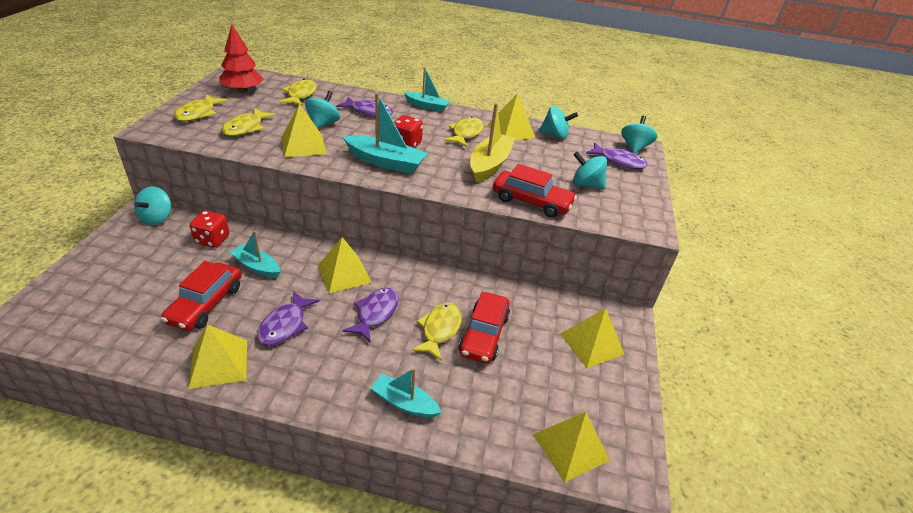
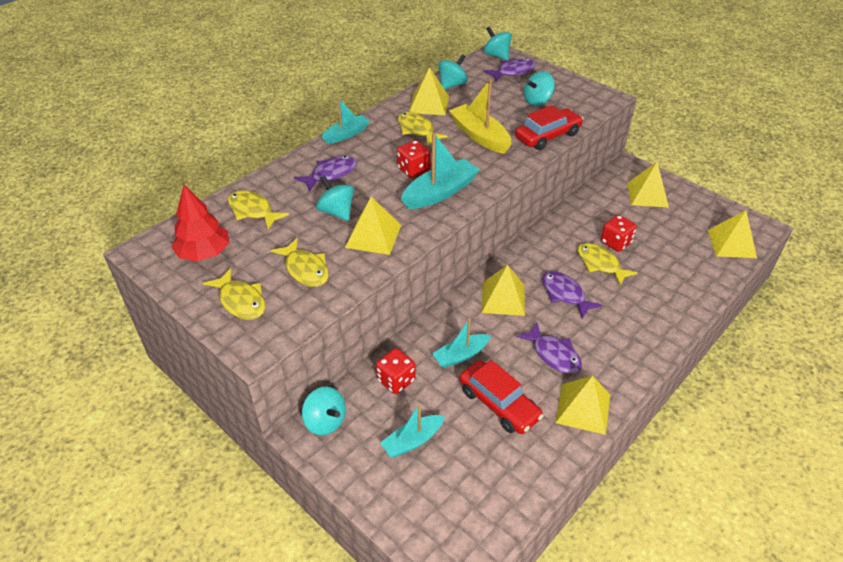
camera: 55 degrees left, 5 degrees up
(404, 403) = (667, 308): turquoise boat -> turquoise boat (412, 441)
(484, 334) = (615, 243): red car -> red dice

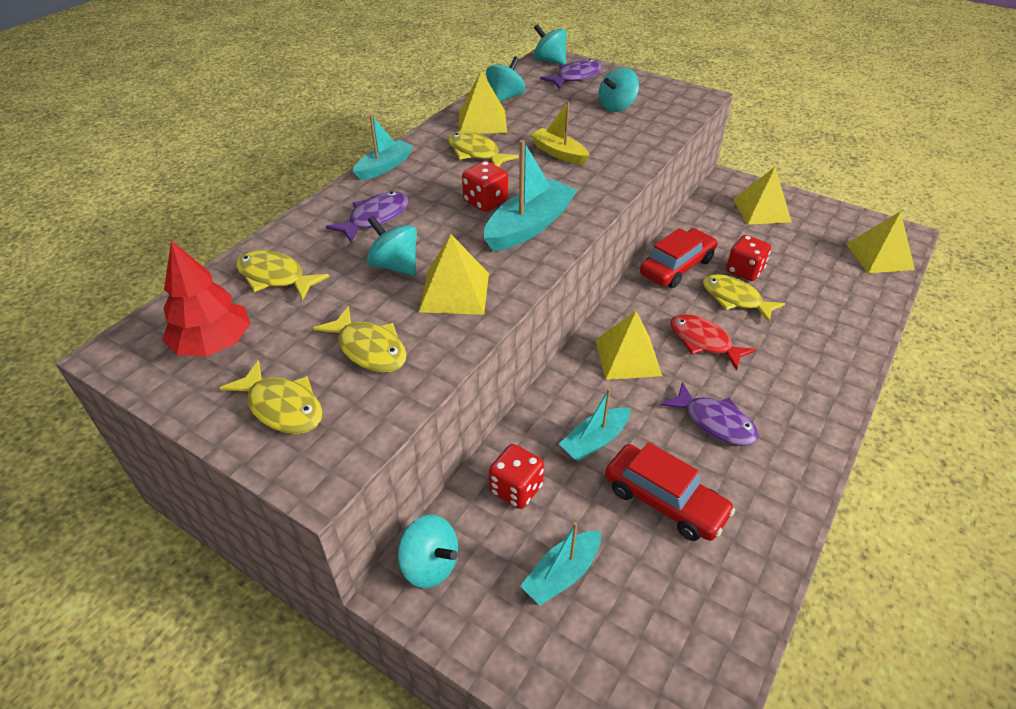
camera: 10 degrees left, 0 degrees up
(479, 136) = (558, 153): yellow boat -> yellow boat, size x0.65
(547, 136) = (643, 145): red car -> red car (677, 267)
(564, 294) = (703, 342): purple fish -> red fish
(583, 408) = (776, 490): yellow pyramid -> none

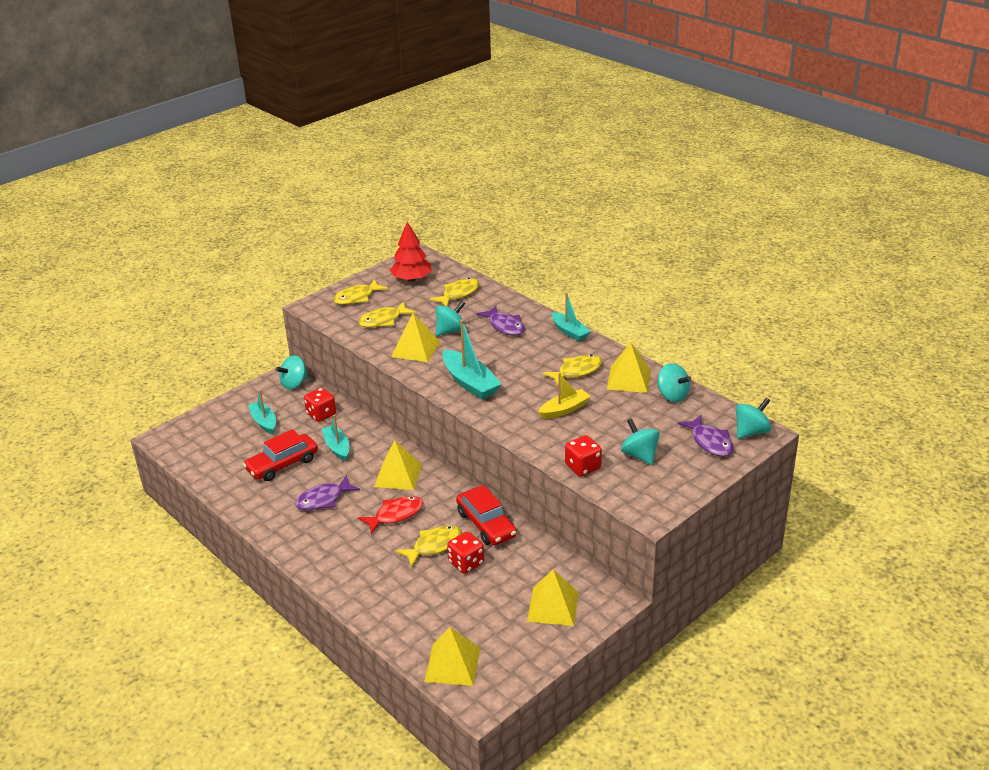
camera: 105 degrees right, 10 degrees down
(485, 202) = (507, 369): red dice -> red dice (583, 467)

